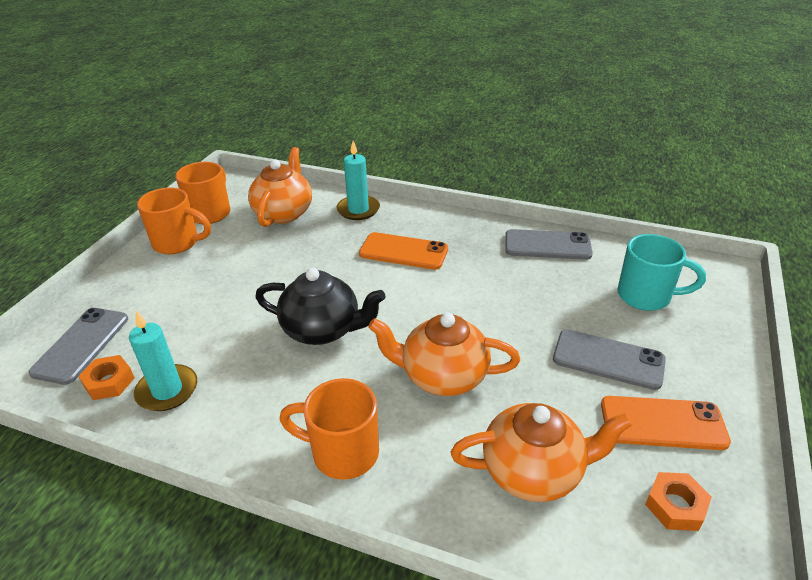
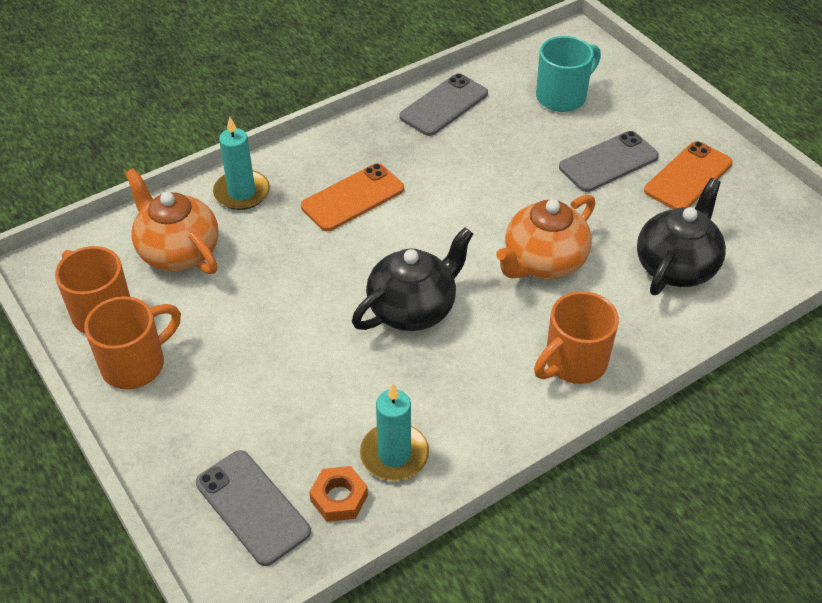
camera: 55 degrees left, 10 degrees up
(534, 471) = (676, 266): orange teapot -> black teapot
(675, 506) = (753, 218): orange nut -> none

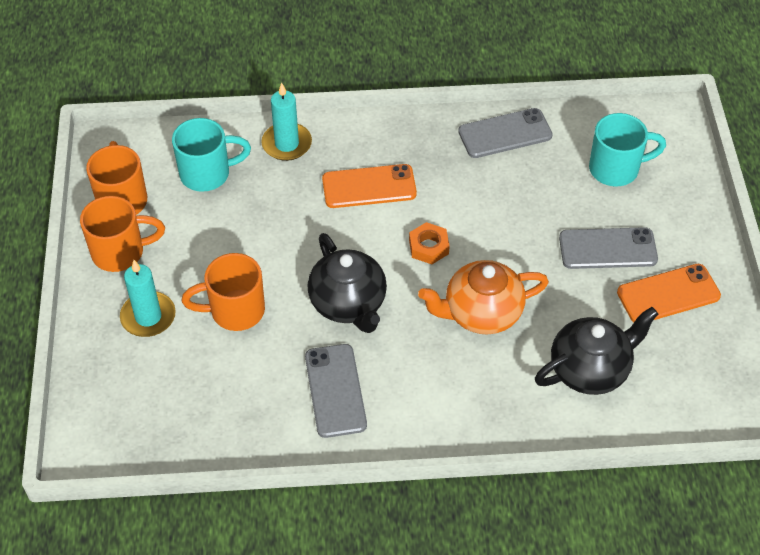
camera: 30 degrees right, 5 degrees up
(178, 251) = (207, 174): orange teapot -> turquoise mug
(252, 507) = (129, 400): grey phone -> grey phone (335, 390)
(339, 498) = (191, 424): orange nut -> orange nut (428, 247)
(394, 454) = (252, 412): turquoise candle -> turquoise candle (148, 316)
(413, 308) = (348, 304): black teapot -> black teapot turned 75 degrees clockwise
(573, 363) = (440, 409): orange mug -> orange mug (235, 311)

